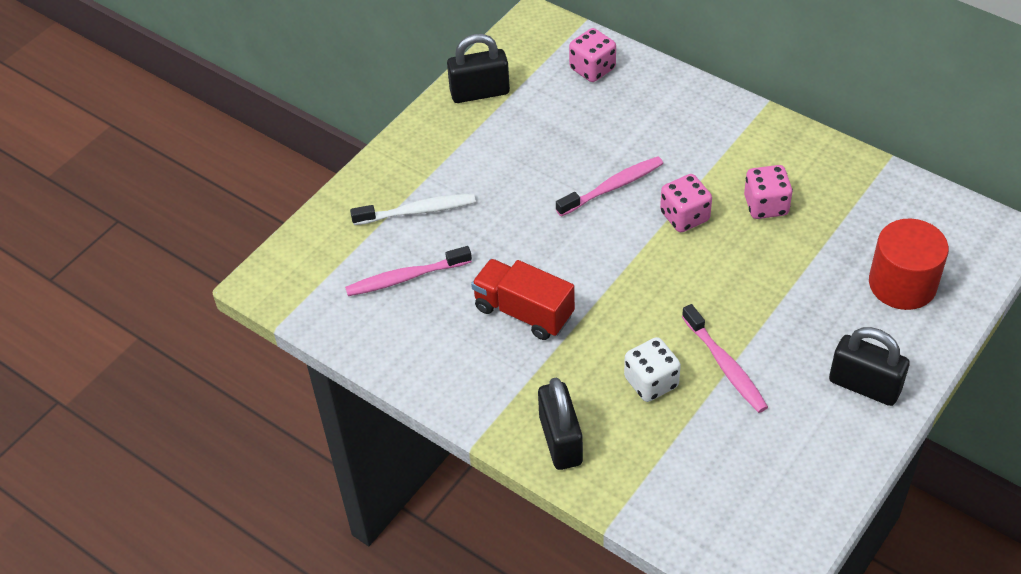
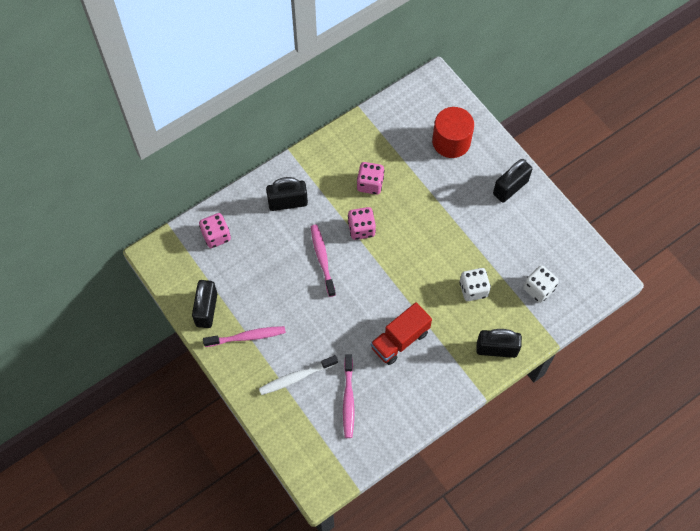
camera: 75 degrees left, 15 degrees up
(417, 211) = (296, 377): white toothbrush -> white toothbrush turned 120 degrees counterclockwise
(683, 124) = (288, 202): none -> black padlock
(695, 473) = (538, 289): none -> white dice
(725, 366) = (475, 248): pink toothbrush -> pink toothbrush (247, 337)

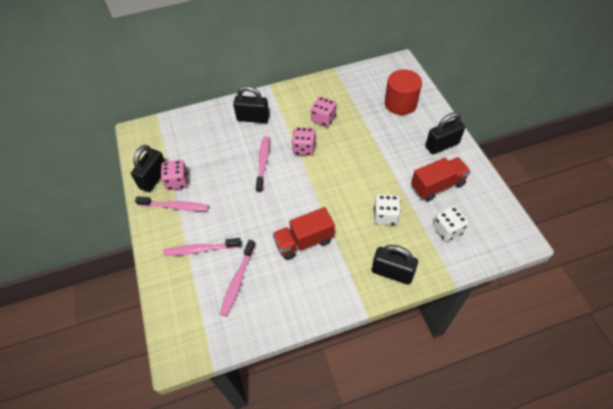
camera: 20 degrees right, 10 degrees down
(216, 236) = (188, 129): pink dice -> pink dice (177, 181)
(296, 377) = (200, 249): white toothbrush -> pink toothbrush
(517, 240) = (437, 186): none -> red truck

